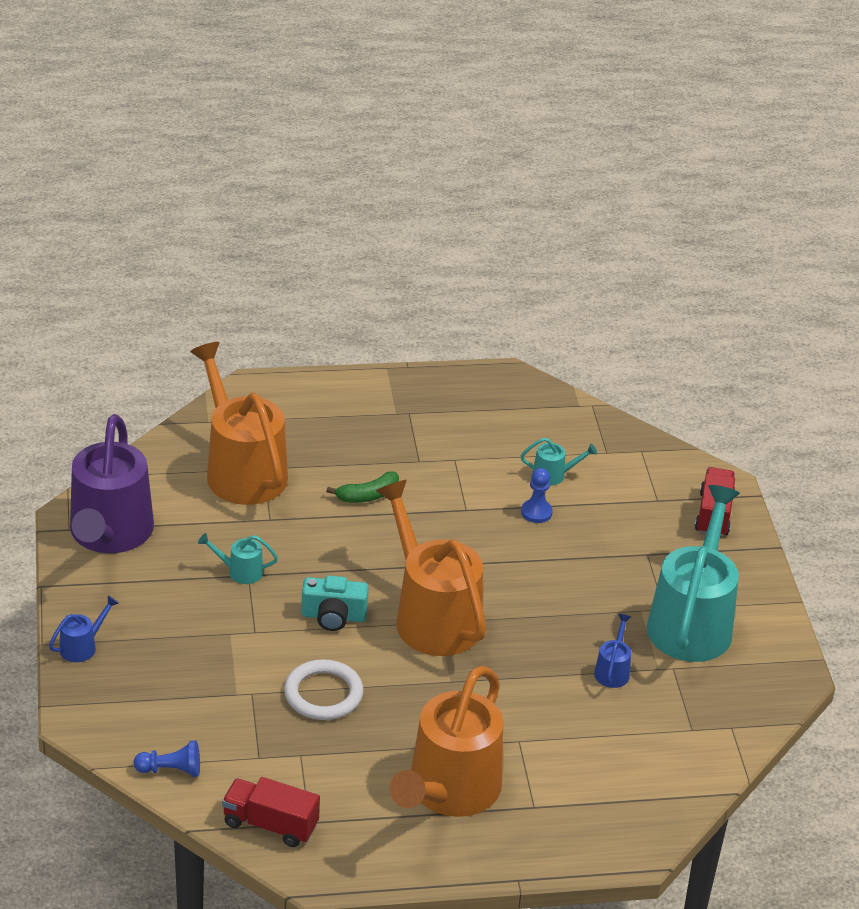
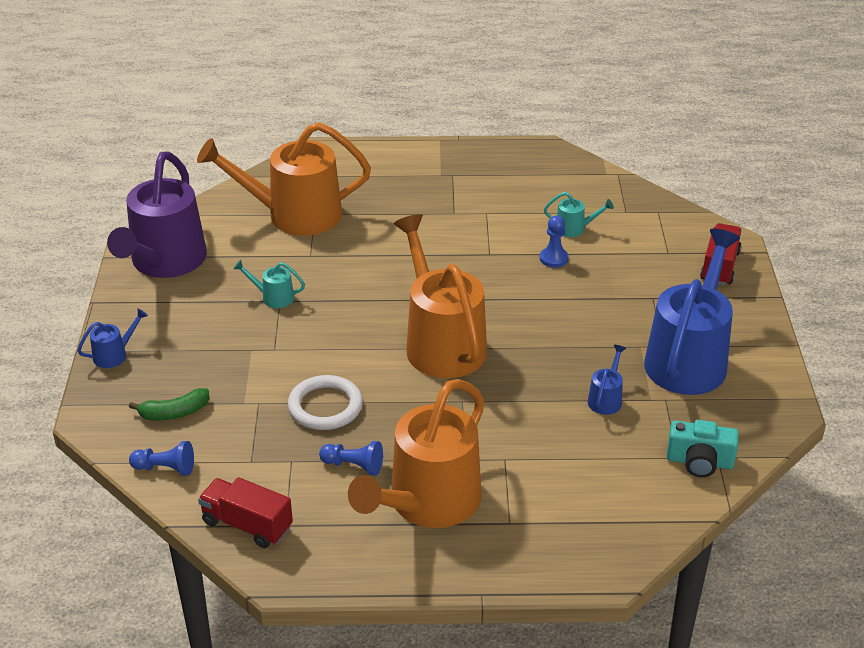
camera: 10 degrees right, 0 degrees up
(242, 470) = (295, 215): orange watering can -> orange watering can turned 75 degrees counterclockwise
(333, 616) = (349, 339): turquoise camera -> turquoise camera (699, 462)
(366, 756) = (354, 466): none -> blue pawn
(368, 495) = (402, 239): green banana -> green banana (174, 413)
(692, 622) = (688, 359): turquoise watering can -> blue watering can

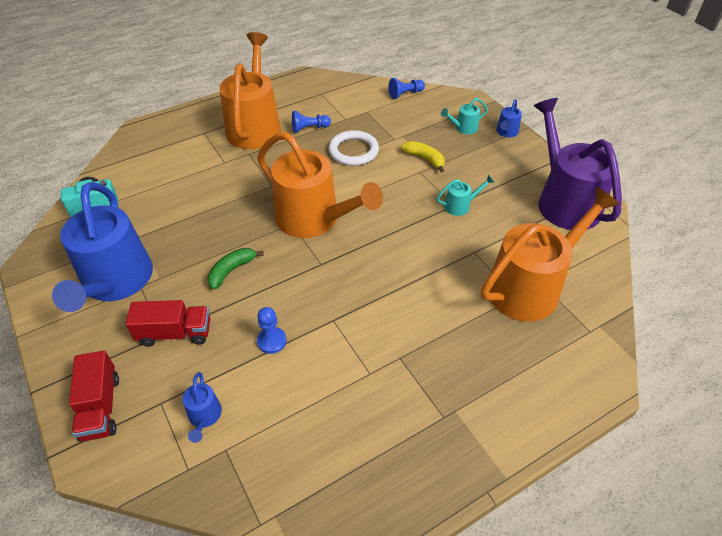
camera: 150 degrees right, 10 degrees up
(174, 413) = (433, 117): green banana -> green banana (231, 270)
(247, 525) = (339, 87): red truck -> red truck (175, 333)
(251, 361) = (425, 159): none -> yellow banana
(574, 228) = (270, 393): turquoise watering can -> turquoise watering can (463, 128)
(606, 399) = (173, 223): blue watering can -> blue watering can (204, 416)

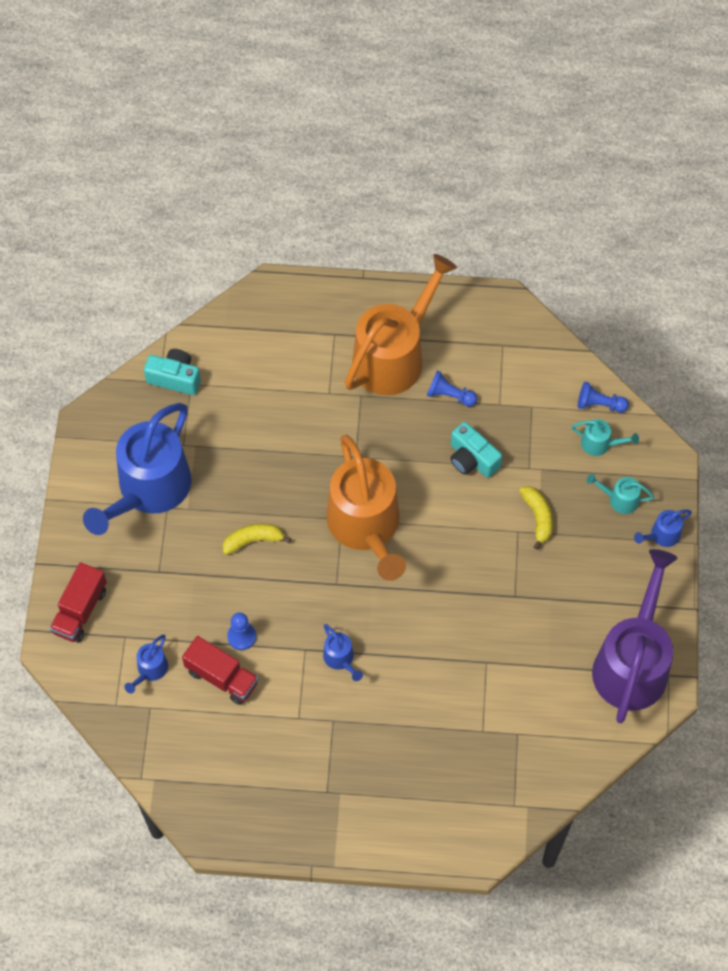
camera: 35 degrees right, 15 degrees up
(175, 333) = (170, 577): red truck -> red truck (221, 677)
(231, 270) = (253, 540): green banana -> yellow banana
(353, 151) = (472, 459): white ring -> turquoise camera
(367, 310) = (340, 659): none -> blue watering can
(460, 206) = (521, 601): turquoise watering can -> turquoise watering can (599, 444)
(530, 287) = (503, 731): orange watering can -> none

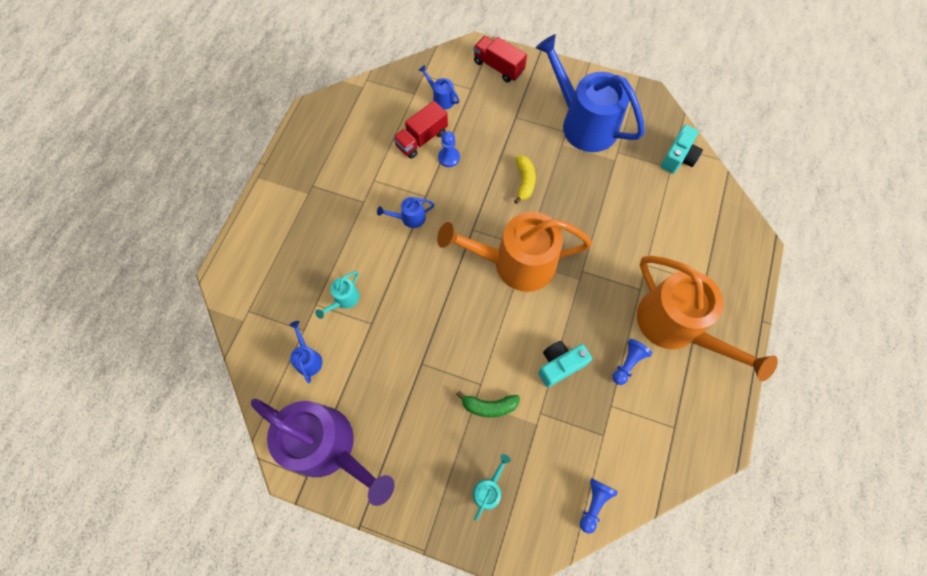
camera: 105 degrees right, 5 degrees up
(538, 517) = (489, 406): yellow banana -> green banana
(599, 444) = (551, 489): turquoise watering can -> turquoise watering can (344, 299)
(662, 535) = (441, 519): blue watering can -> blue watering can (308, 359)

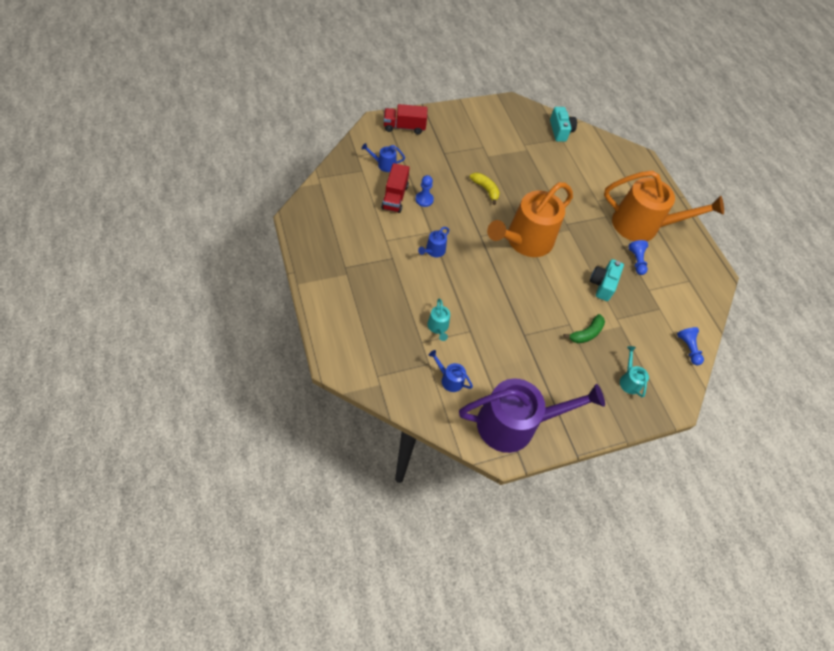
camera: 45 degrees left, 10 degrees down
(583, 123) = (489, 137): blue watering can -> none

